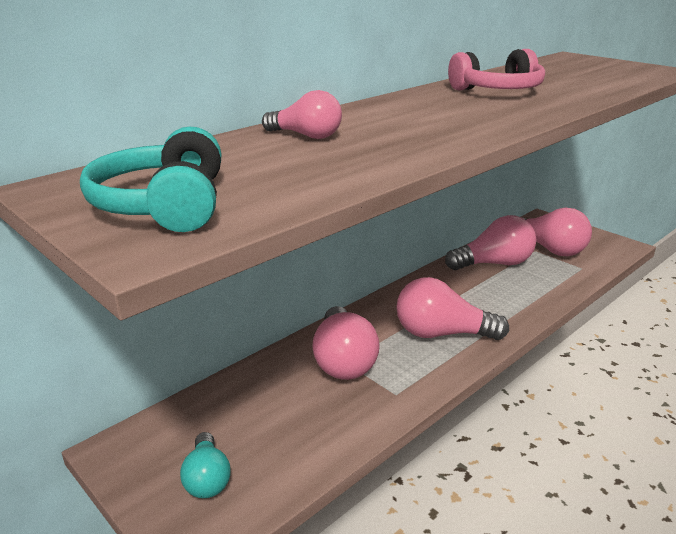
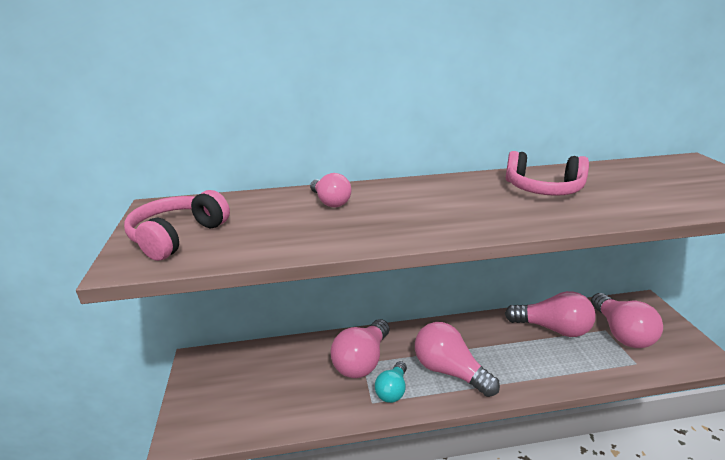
camera: 35 degrees right, 0 degrees up
(164, 205) = (178, 236): turquoise headphones -> pink headphones
(207, 479) = (219, 402): turquoise light bulb -> turquoise light bulb (392, 390)

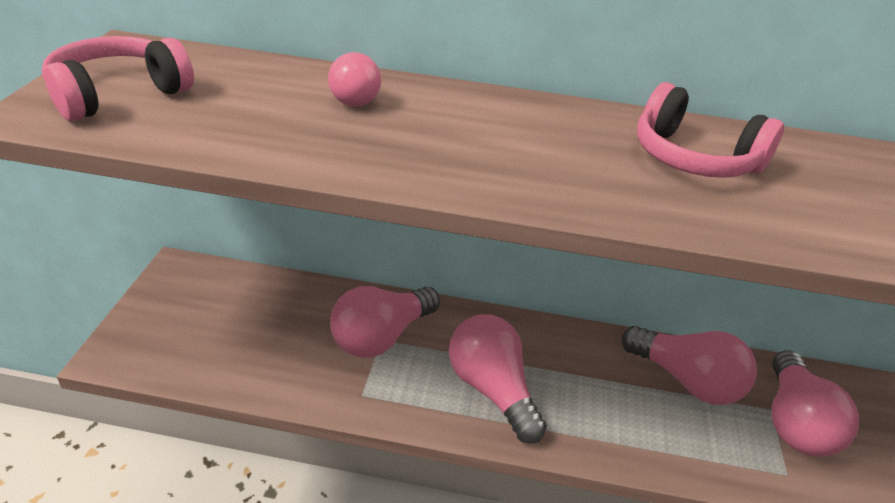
camera: 15 degrees right, 10 degrees up
(392, 390) = (398, 389): turquoise light bulb -> none

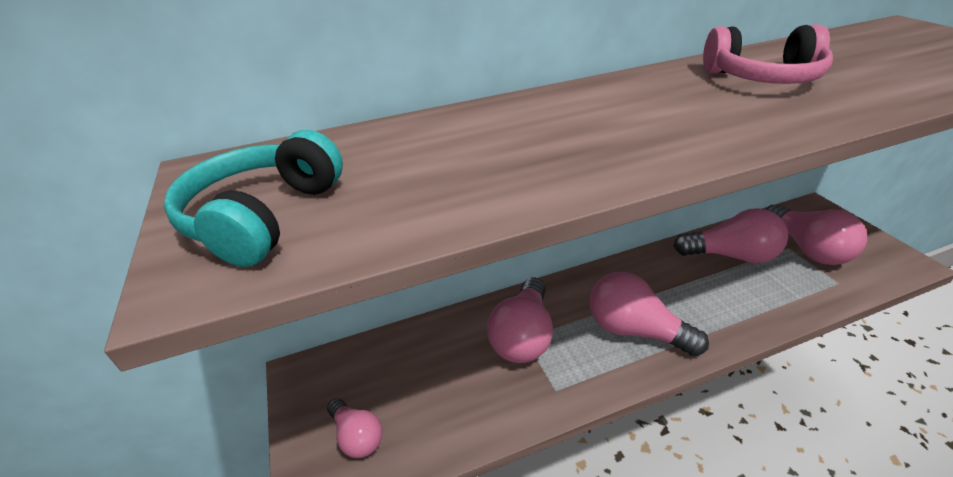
camera: 25 degrees left, 0 degrees up
(118, 94) = (264, 216): pink headphones -> turquoise headphones
(353, 97) = (483, 129): pink light bulb -> pink light bulb (357, 436)

